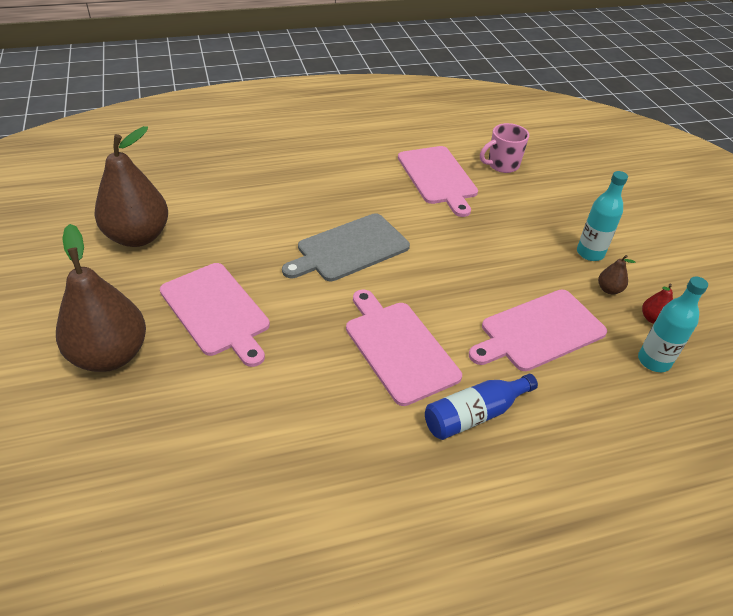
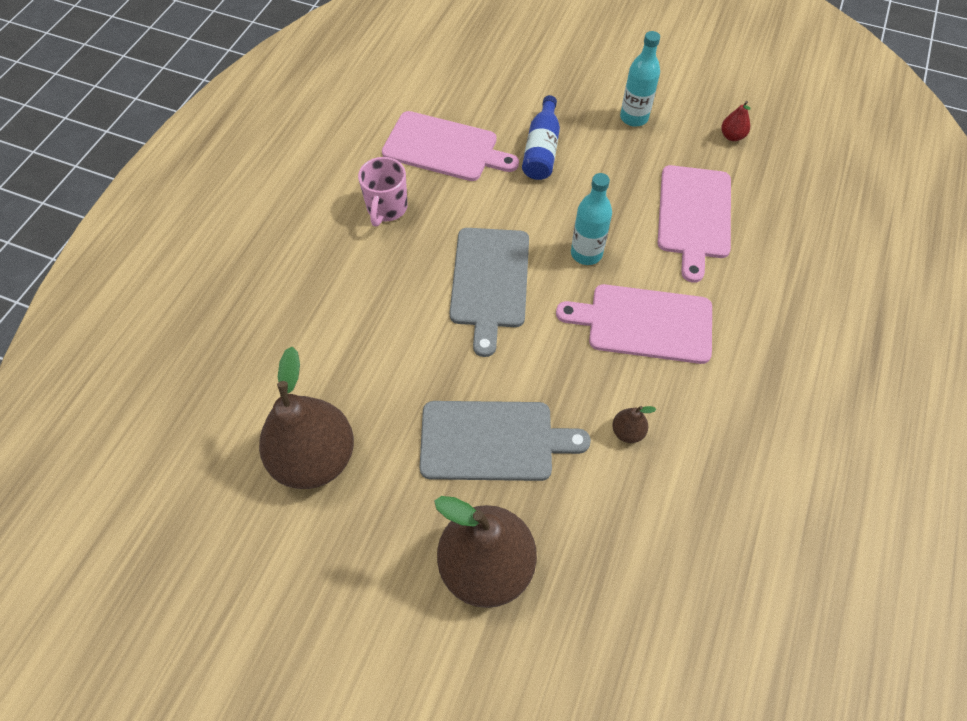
camera: 50 degrees left, 15 degrees up
(217, 311) = (492, 440): pink cutting board -> grey cutting board
(474, 415) = (749, 318): blue bottle -> blue bottle (541, 150)
(502, 165) = (469, 89): pink mug -> pink mug (386, 208)
(609, 289) = (683, 138): brown pear -> brown pear (627, 432)
(653, 361) = (772, 169): turquoise bottle -> turquoise bottle (586, 253)

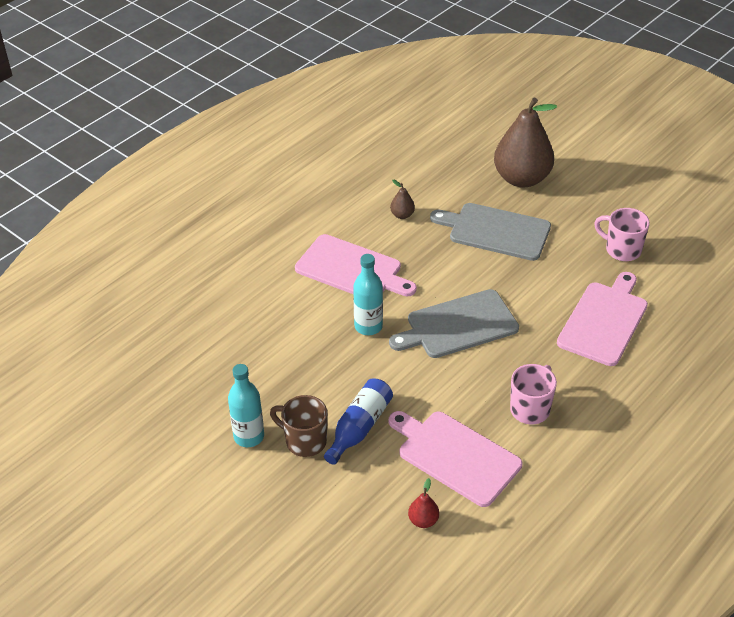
camera: 160 degrees left, 15 degrees down
(315, 458) = (622, 250): brown pear -> pink mug
(490, 282) = (458, 325): grey cutting board -> grey cutting board turned 135 degrees counterclockwise
(583, 126) = (304, 441): none -> brown mug
(694, 216) = (258, 332): pink cutting board -> pink cutting board (604, 321)
(732, 136) = (169, 392): red pear -> red pear (423, 520)

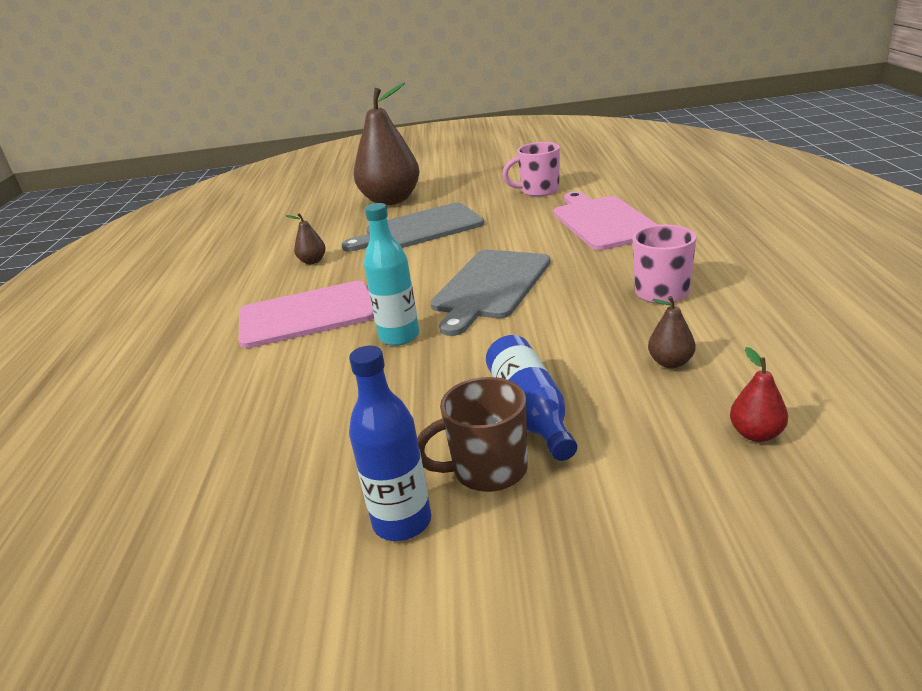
camera: 40 degrees left, 15 degrees down
(249, 436) = (402, 522): turquoise bottle -> blue bottle
(455, 456) = (670, 362): pink cutting board -> brown pear

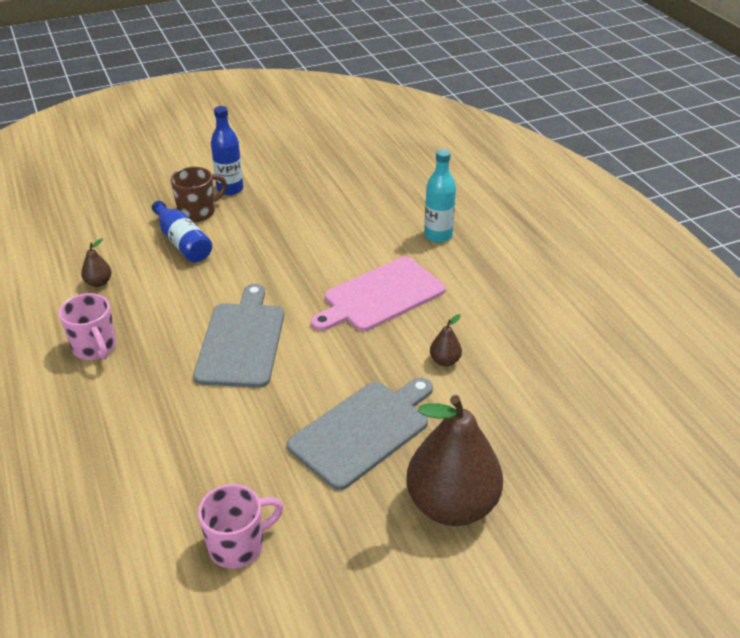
camera: 155 degrees right, 10 degrees up
(399, 336) = (292, 282): turquoise bottle -> turquoise bottle (438, 235)
(603, 221) = (144, 461): pink cutting board -> none
(756, 434) = (62, 246): red pear -> none

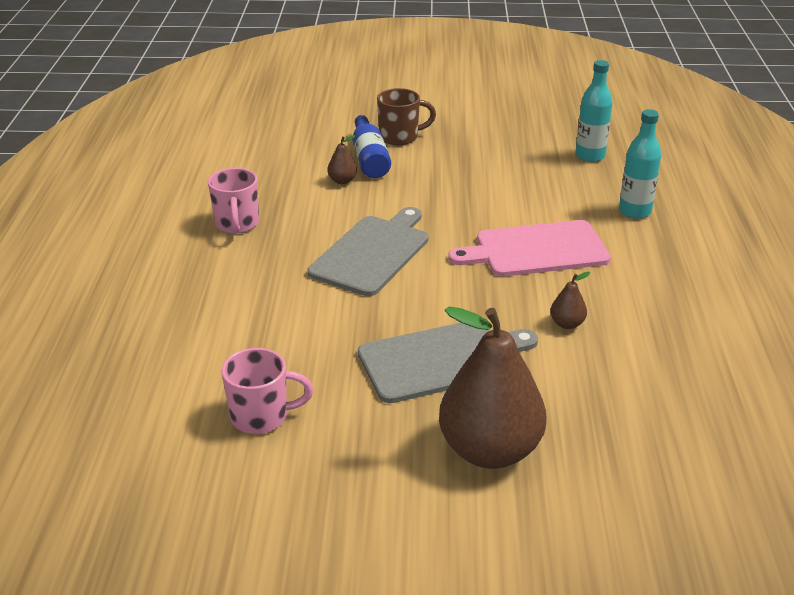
camera: 25 degrees right, 5 degrees down
(99, 283) = (273, 174): brown pear -> brown pear (342, 181)
(230, 189) = (443, 124): blue bottle -> none
(373, 190) = (590, 156): none -> turquoise bottle

